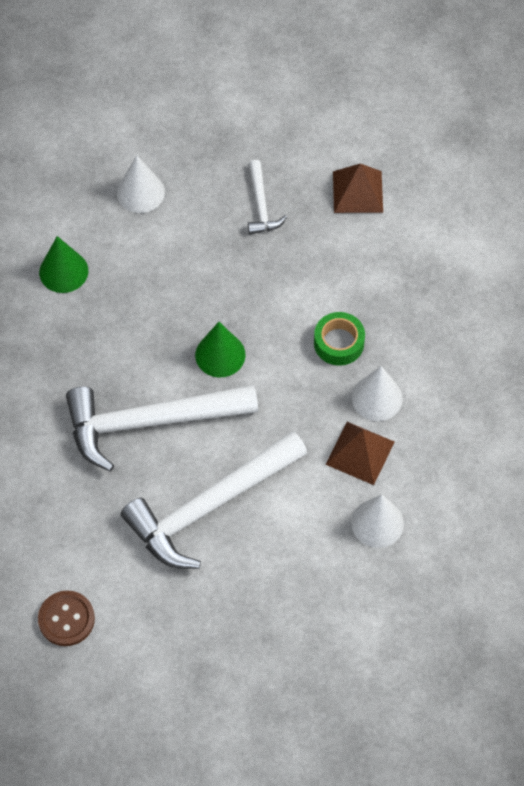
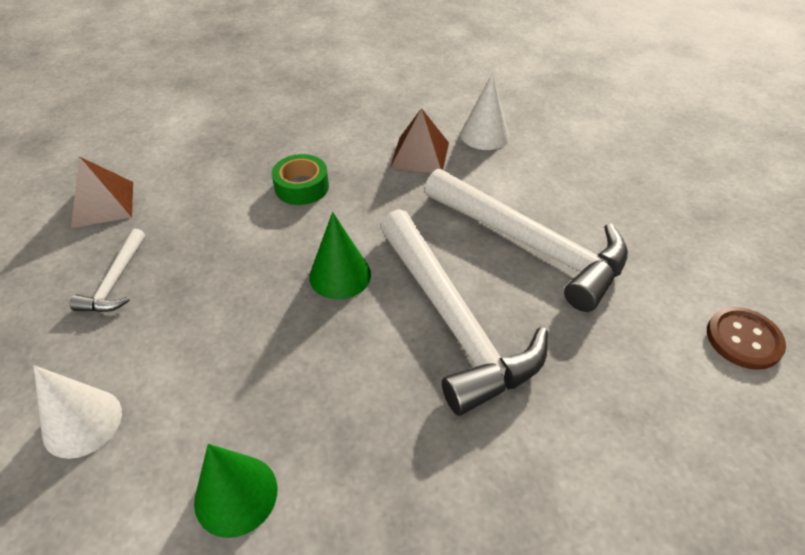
camera: 105 degrees left, 15 degrees down
(261, 205) = (116, 281): white hammer -> white hammer turned 120 degrees clockwise
(377, 398) = (357, 153): white cone -> none

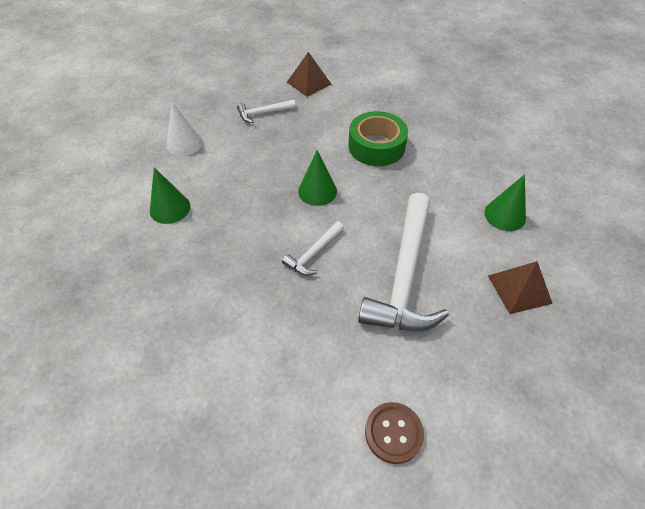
camera: 65 degrees right, 5 degrees up
(302, 187) = (376, 146): green tape -> green tape, size x1.57
(420, 155) = (451, 188): brown pyramid -> brown pyramid (519, 289)
(452, 319) = (314, 253): white hammer -> white hammer, size x0.46
(484, 135) = (505, 215): white cone -> green cone

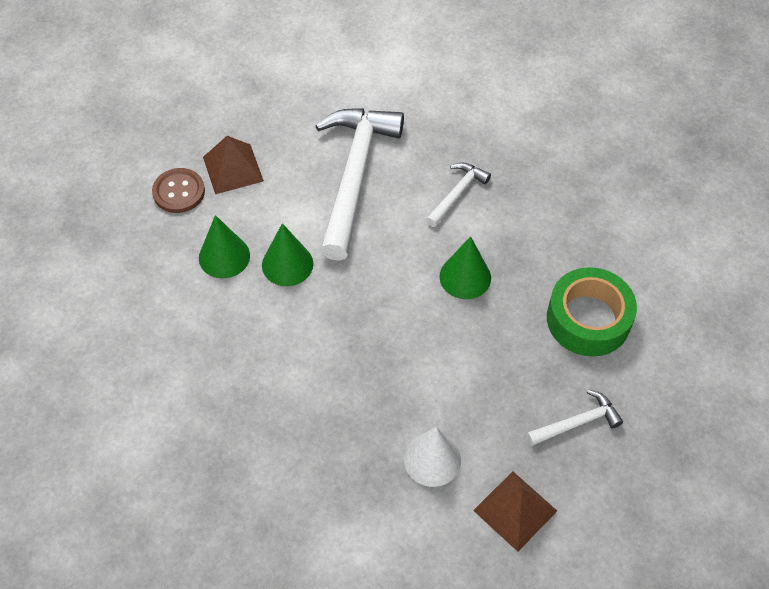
camera: 175 degrees right, 5 degrees up
(170, 208) = (647, 240): green cone -> green cone (287, 264)
(184, 144) = (677, 347): white cone -> white cone (432, 459)
(376, 146) = (387, 361): green tape -> green tape (588, 319)
(393, 433) = (370, 51): brown button -> brown button (179, 192)

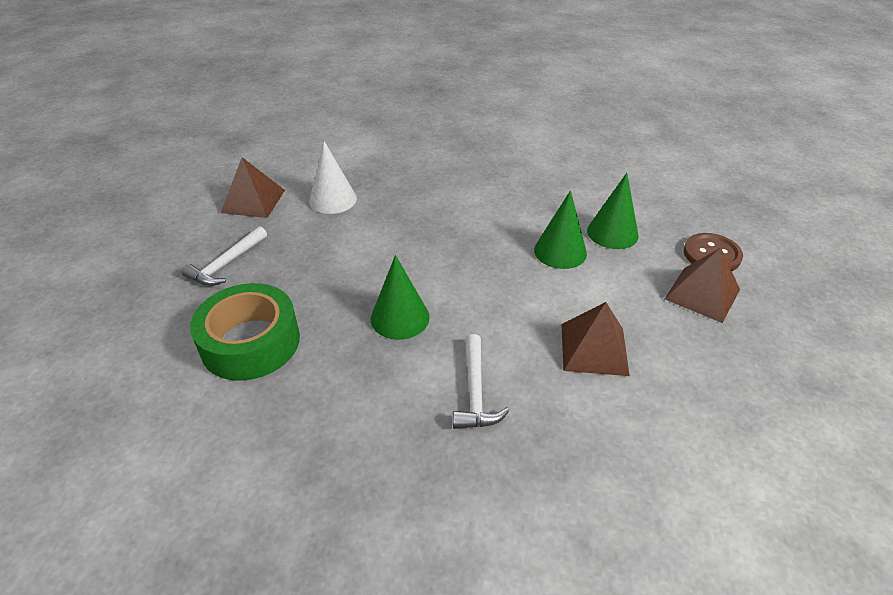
camera: 145 degrees right, 15 degrees down
(354, 176) = (594, 349): white hammer -> brown pyramid

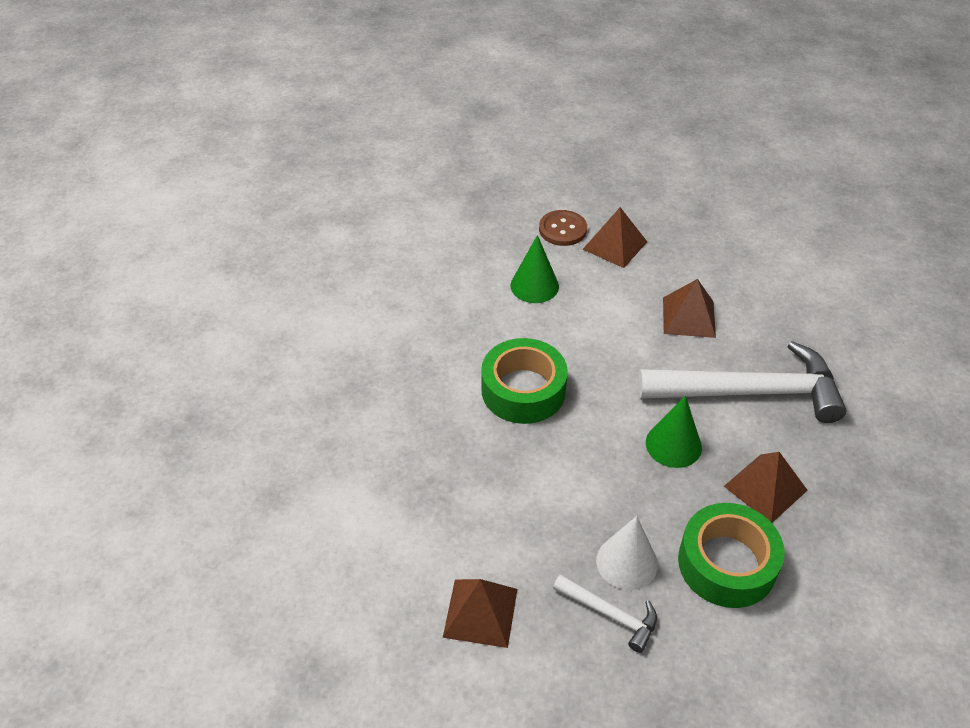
camera: 90 degrees left, 5 degrees up
(333, 199) = (477, 521): white cone -> white cone (626, 562)
(333, 386) = (765, 488): none -> brown pyramid
(470, 223) = (523, 390): none -> green tape
(475, 391) = (749, 392): white hammer -> white hammer, size x2.16
(560, 251) = (565, 325): green cone -> none

